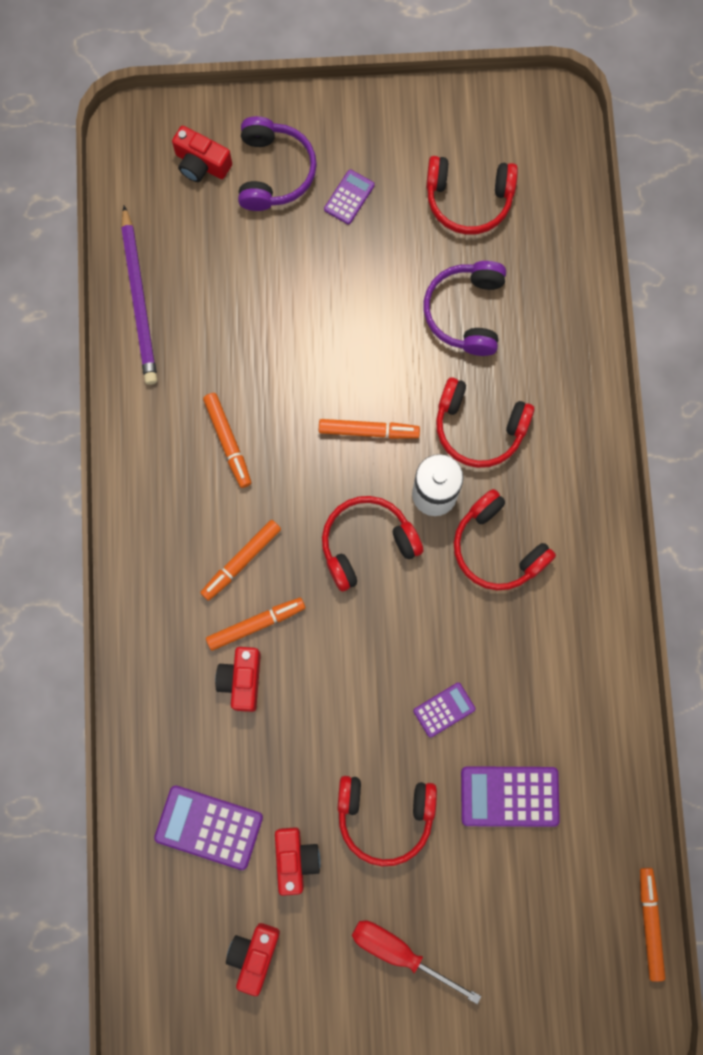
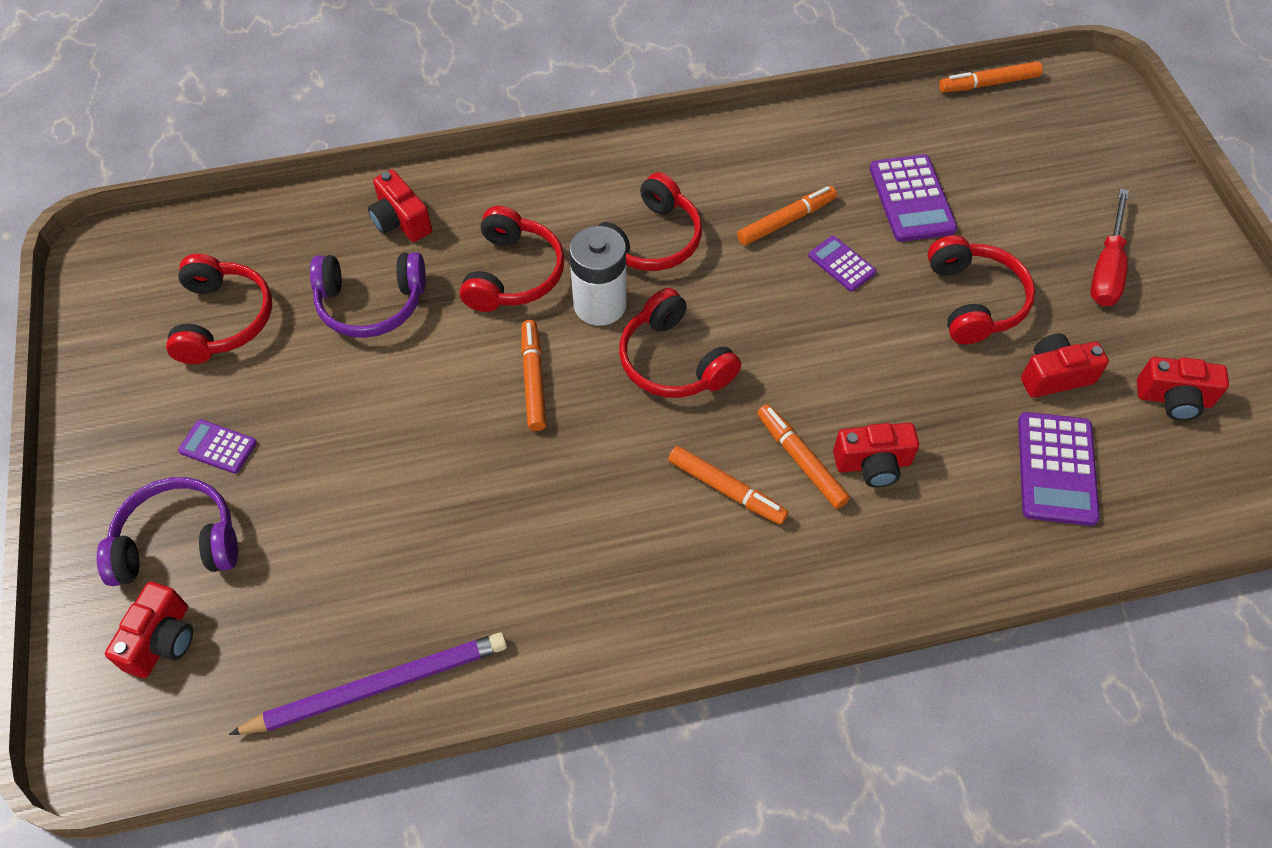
camera: 100 degrees left, 20 degrees down
(228, 442) = (572, 532): orange marker -> orange marker (786, 221)
(552, 341) = (401, 221): none -> red camera

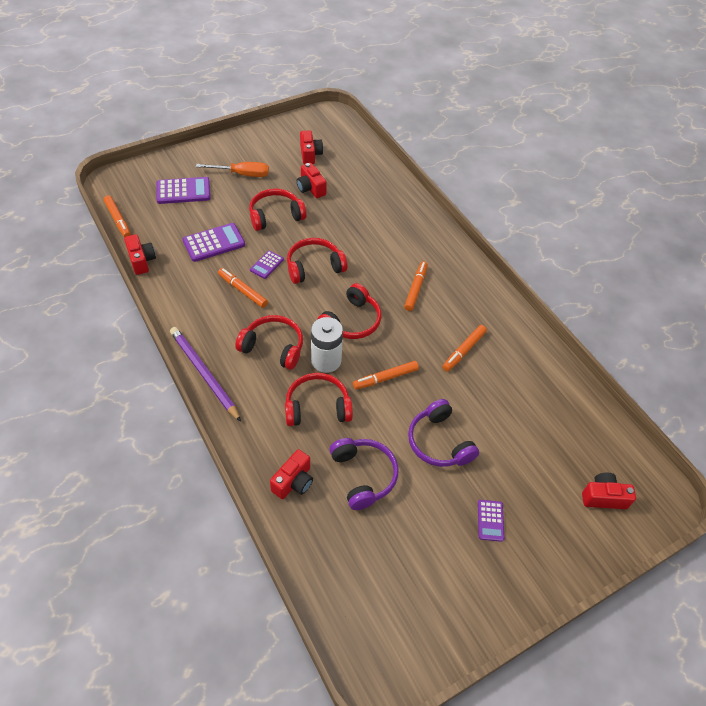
camera: 110 degrees left, 5 degrees down
(178, 543) = (553, 514): purple headphones -> purple headphones (439, 442)
(223, 320) = (405, 559): red headphones -> red headphones (314, 267)
(378, 686) = (572, 394): purple pencil -> purple pencil (204, 374)
(800, 460) = (389, 265): orange marker -> orange marker (464, 351)
(873, 464) = (380, 241): red camera -> red camera (141, 261)
(1056, 469) = (359, 186): purple calculator -> purple calculator (183, 191)
(1107, 268) = (242, 174): red screwdriver -> orange screwdriver

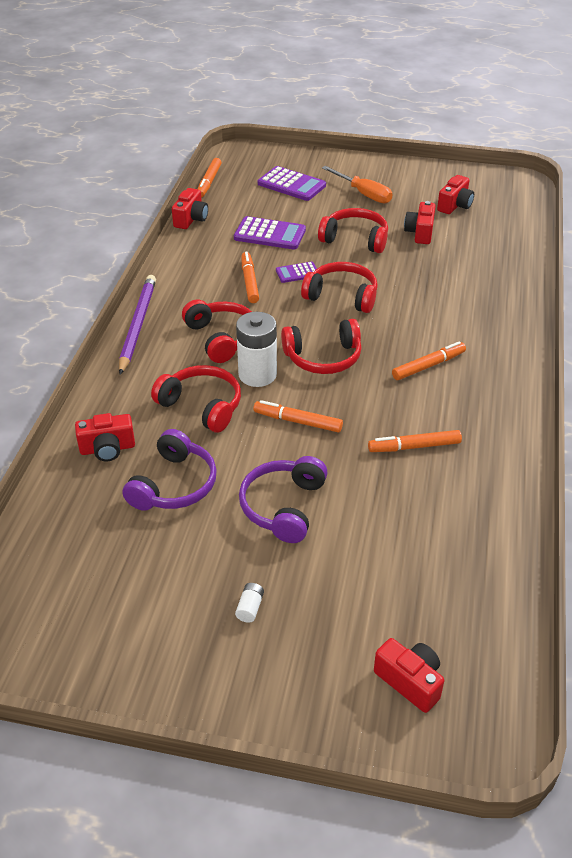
camera: 45 degrees right, 10 degrees down
(490, 520) = (250, 608): purple calculator -> white battery

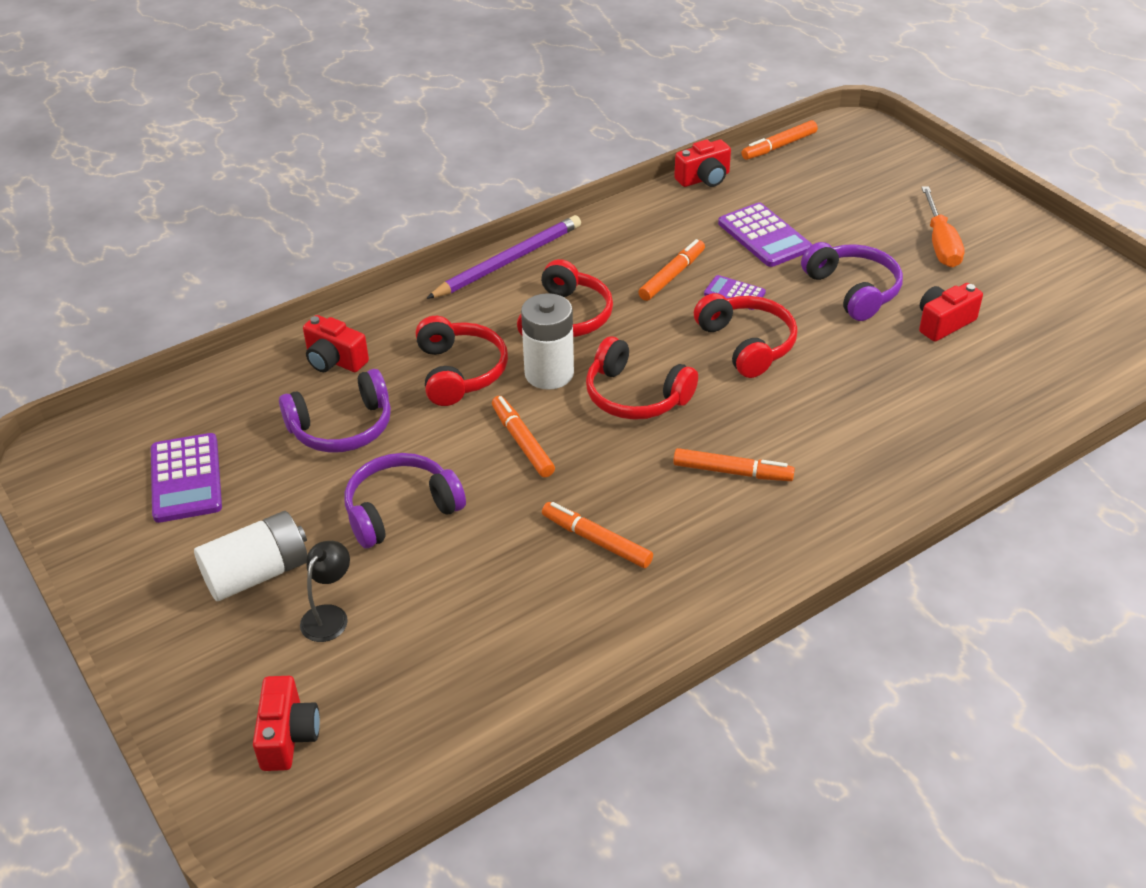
camera: 45 degrees right, 0 degrees up
(250, 608) = (257, 573): white battery -> white battery, size x2.41
(291, 184) = (868, 192): purple calculator -> purple calculator (186, 478)
(331, 596) = (329, 615): none -> black lamp
(355, 239) = (853, 290): red headphones -> purple headphones
(455, 205) = (1039, 314): red camera -> none

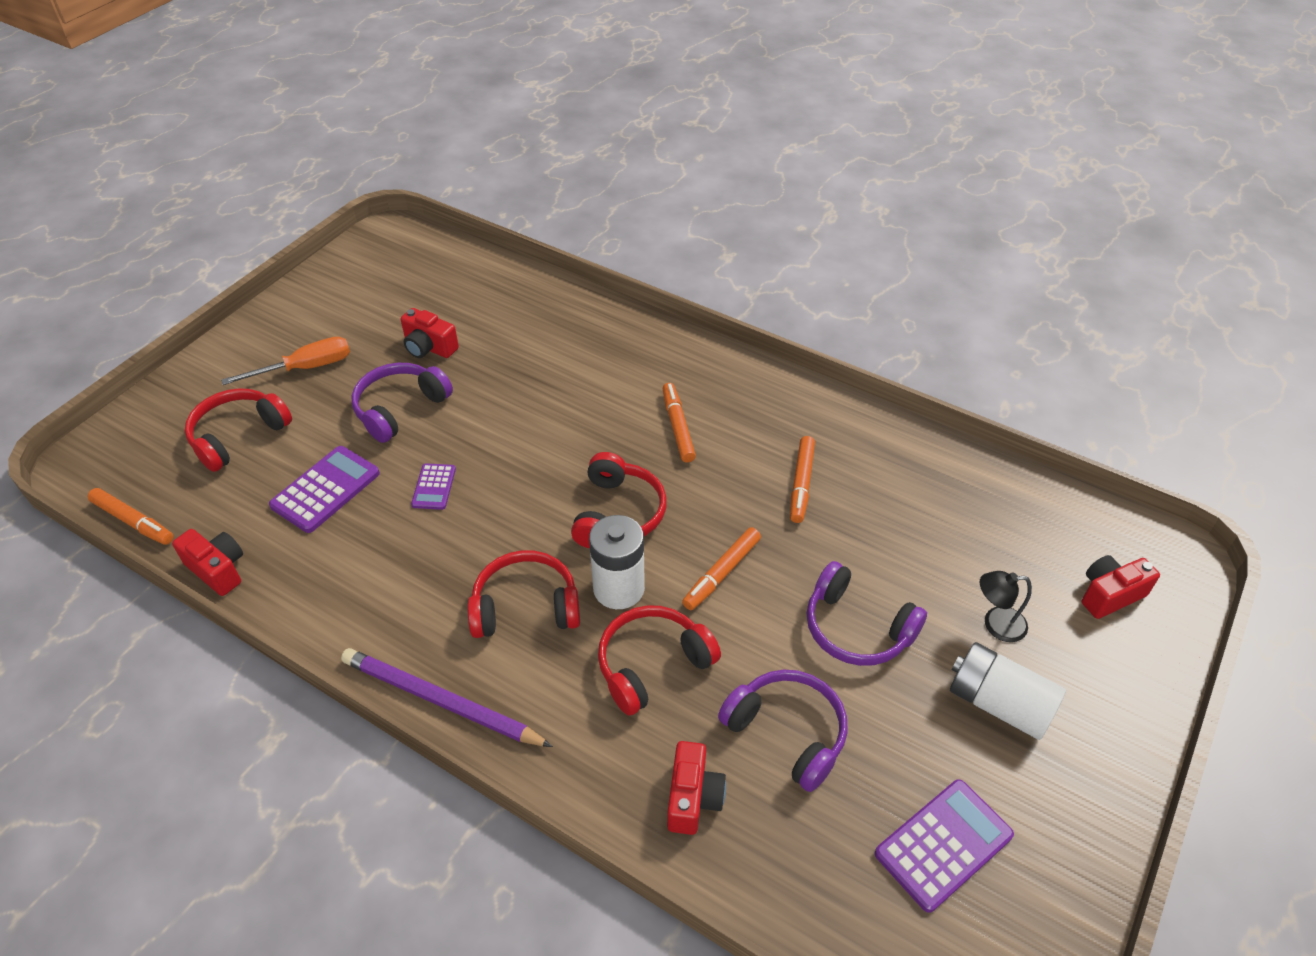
camera: 115 degrees left, 5 degrees up
(672, 276) = (420, 542): orange marker -> none
(746, 344) = (509, 459): red headphones -> red headphones (238, 436)

